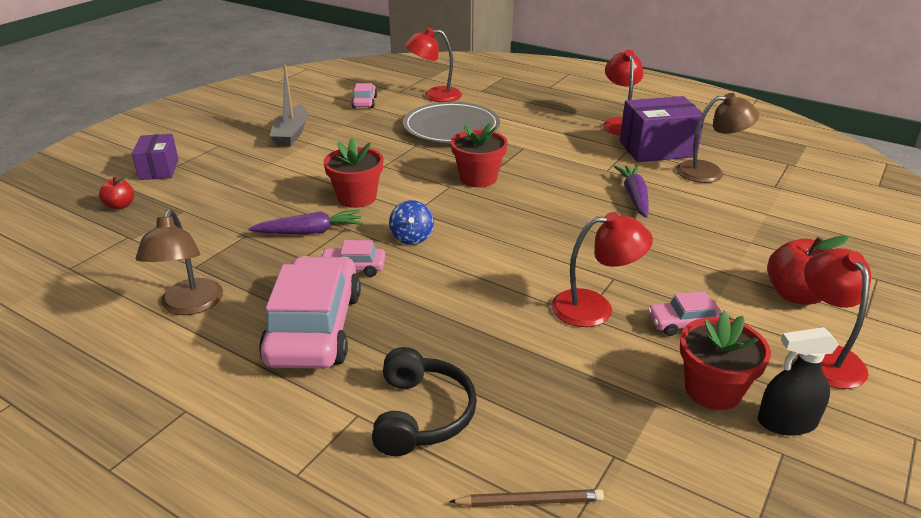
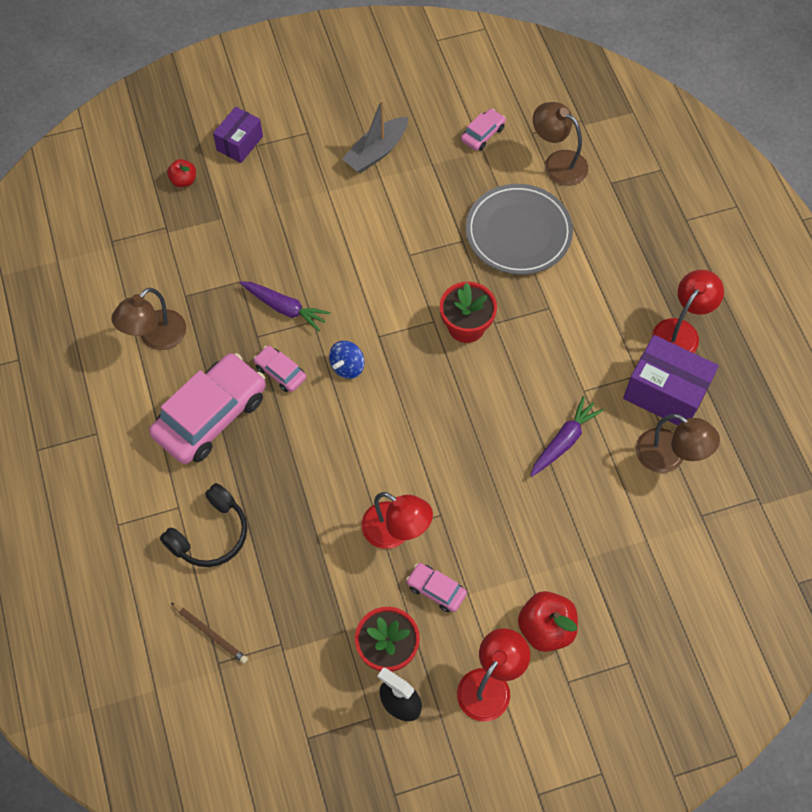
camera: 40 degrees right, 30 degrees up
(357, 198) = (351, 287): red flower pot -> none
(434, 95) = (557, 163): red lamp -> brown lamp

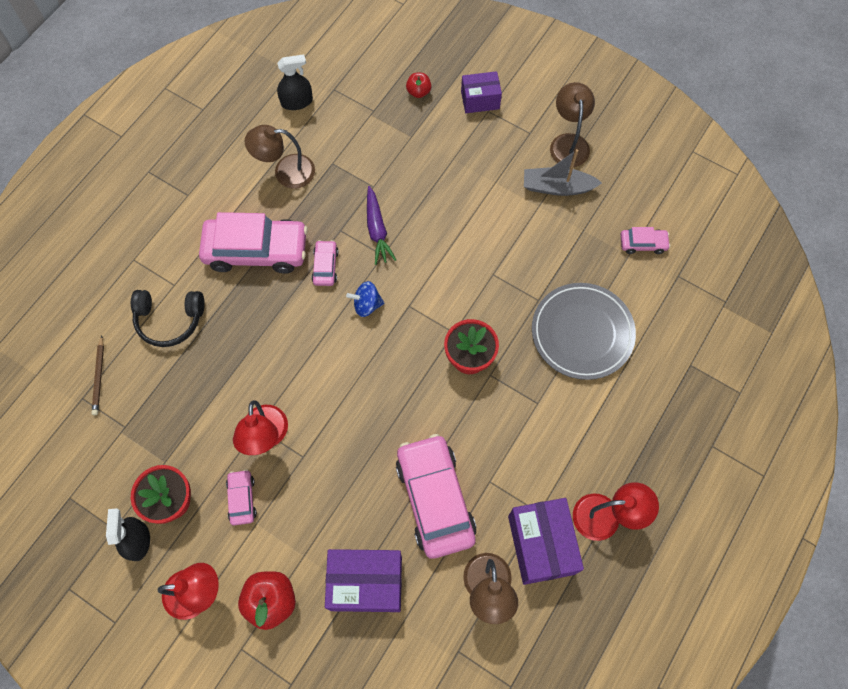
camera: 50 degrees right, 5 degrees up
(93, 278) = (297, 102): none -> black spray bottle
(557, 163) = (670, 314): brown lamp -> brown lamp (568, 142)
(564, 441) = (435, 499): purple carrot -> pink car
(591, 543) = (366, 583): none -> purple box

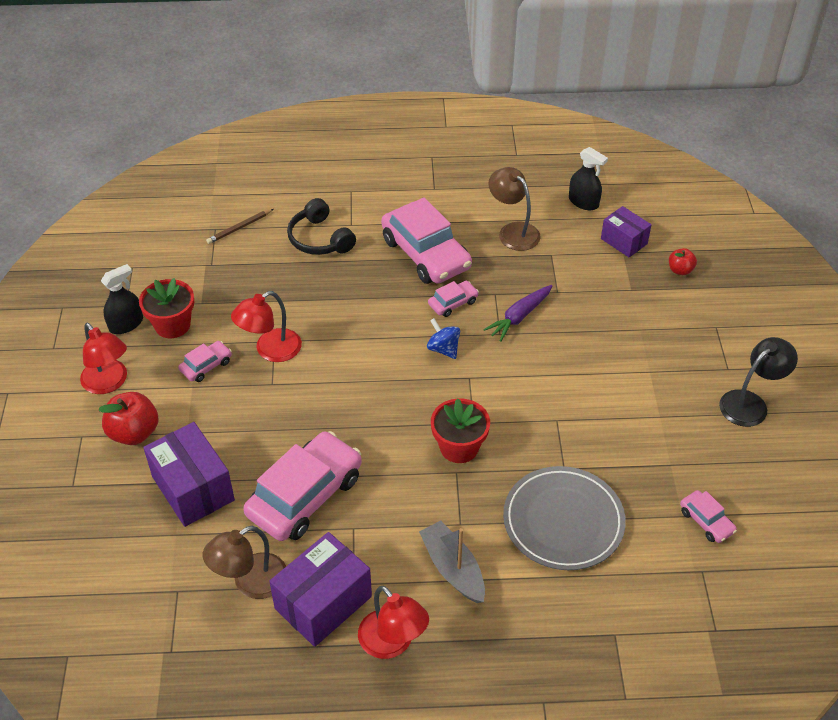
camera: 55 degrees right, 20 degrees down
(480, 100) = (720, 315): purple box -> purple box (624, 241)
(557, 187) = (694, 420): grey boat -> grey boat (453, 568)
(568, 142) = (750, 403): brown lamp -> black lamp

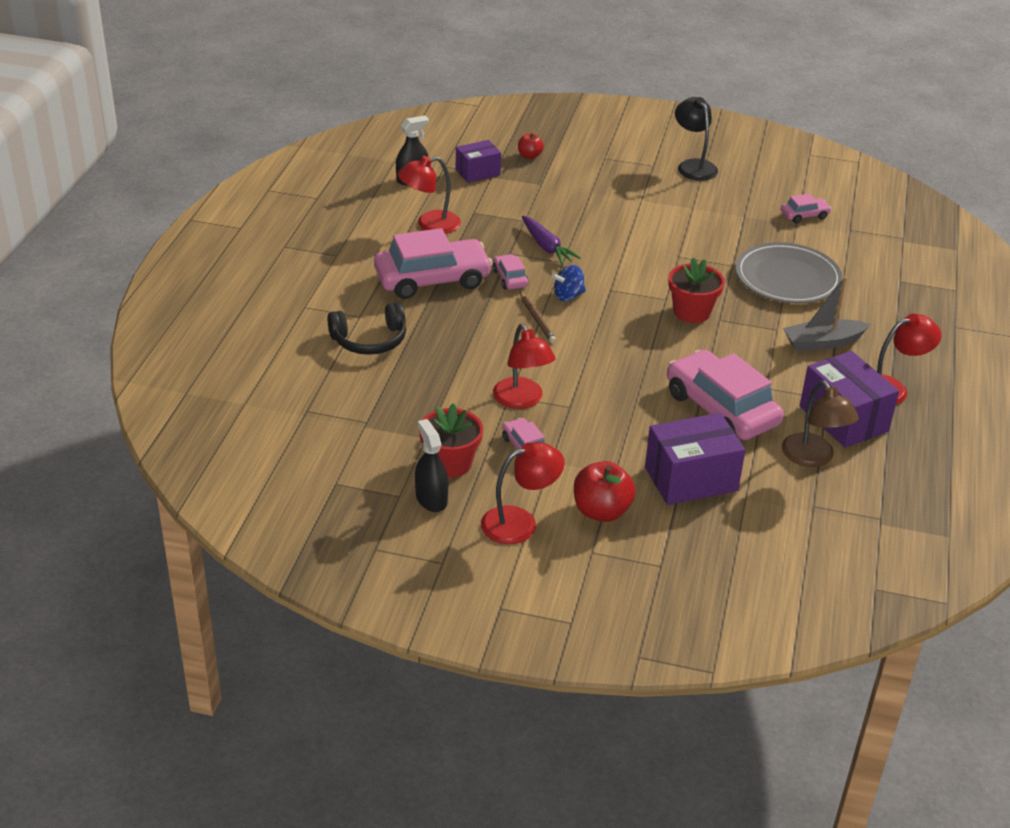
camera: 75 degrees left, 10 degrees down
(239, 228) = (316, 392): brown pencil -> brown pencil (537, 319)
(513, 231) = (429, 224): brown lamp -> red lamp

